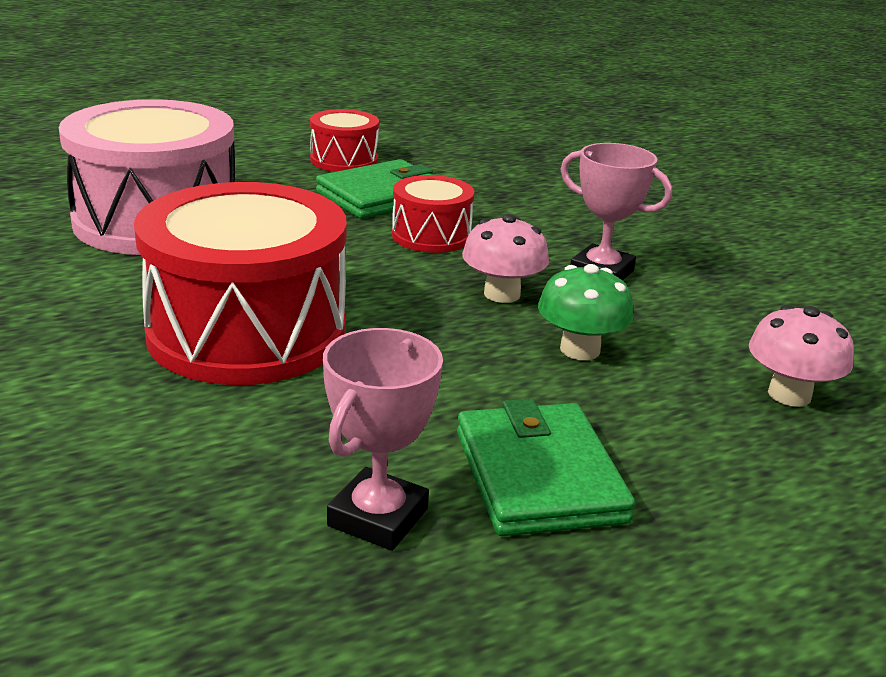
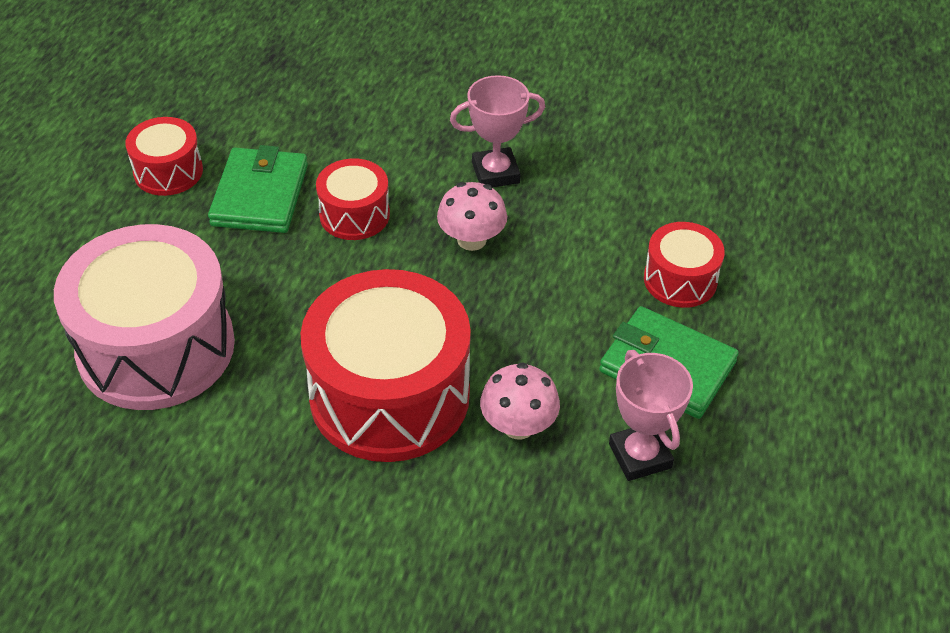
camera: 45 degrees left, 20 degrees up
(580, 350) = (570, 255): green mushroom -> none
(674, 428) = (680, 280): none -> red drum
(789, 395) = (697, 208): pink mushroom -> pink mushroom (518, 425)

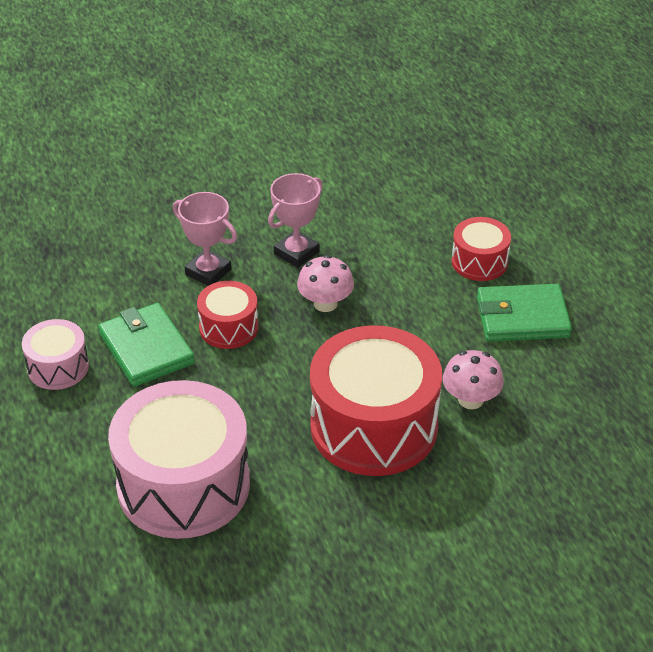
camera: 35 degrees left, 5 degrees down
(168, 171) = (58, 367): red drum -> pink drum
(640, 456) = (557, 377): pink trophy -> pink trophy (208, 272)

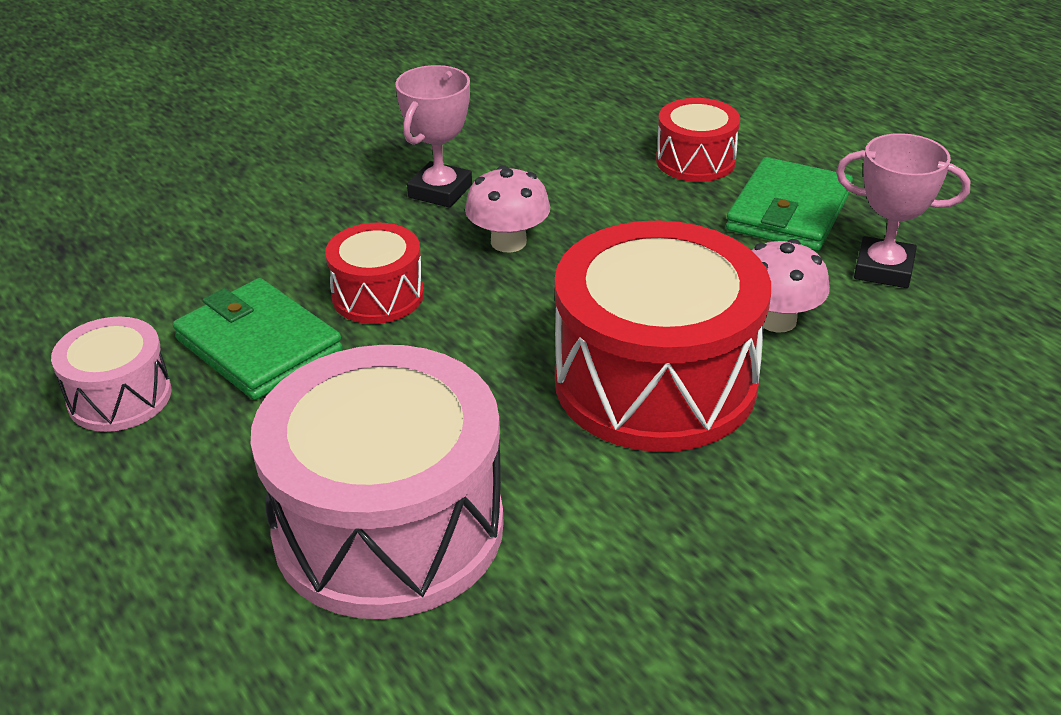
camera: 15 degrees left, 5 degrees down
(208, 272) = (320, 233): pink trophy -> pink trophy (883, 269)
(522, 317) = (788, 211): green wallet -> green wallet turned 45 degrees counterclockwise

